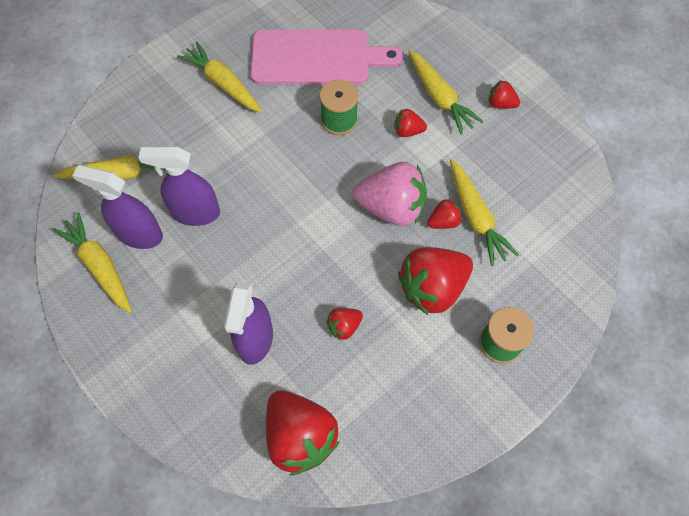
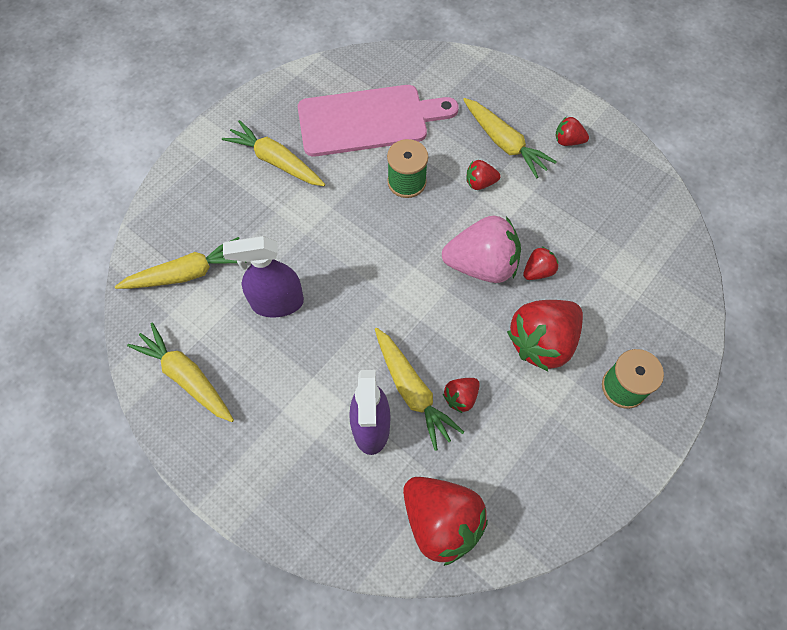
camera: 10 degrees left, 0 degrees up
(139, 234) = (221, 335): purple spray bottle -> none
(476, 217) = (569, 261): yellow carrot -> yellow carrot (412, 391)

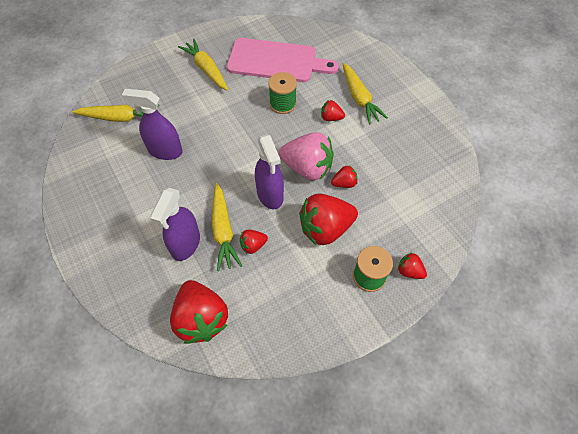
camera: 20 degrees right, 5 degrees down
(186, 377) = (89, 177): yellow carrot -> none
(450, 319) = (270, 195): none -> purple spray bottle
(568, 141) = (404, 109): red strawberry -> red strawberry (409, 271)

